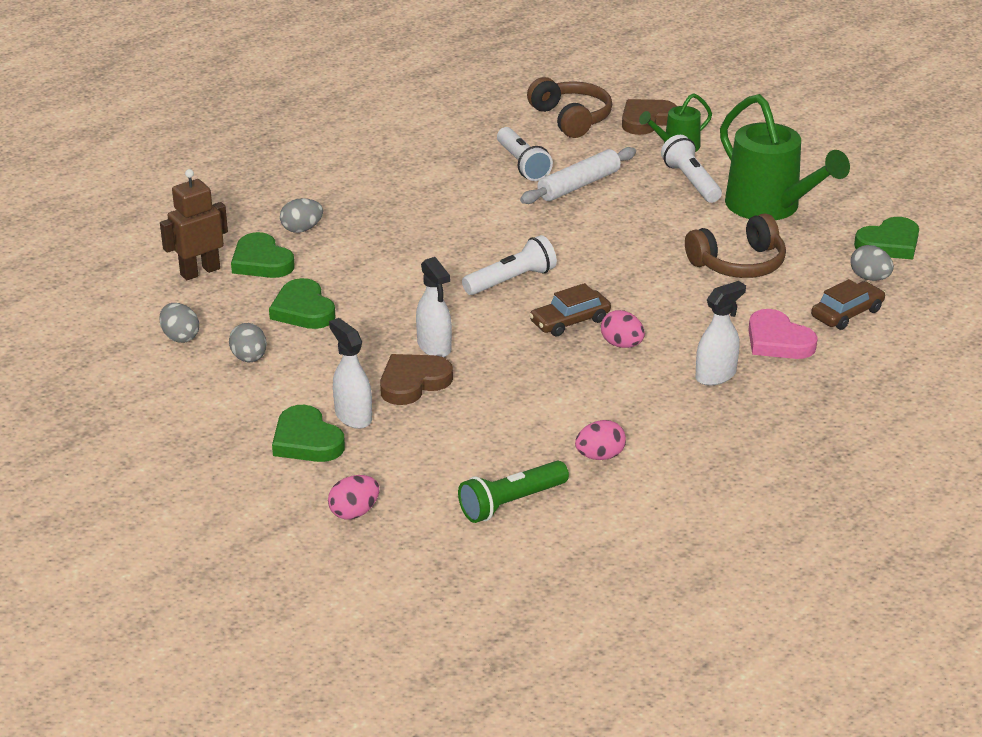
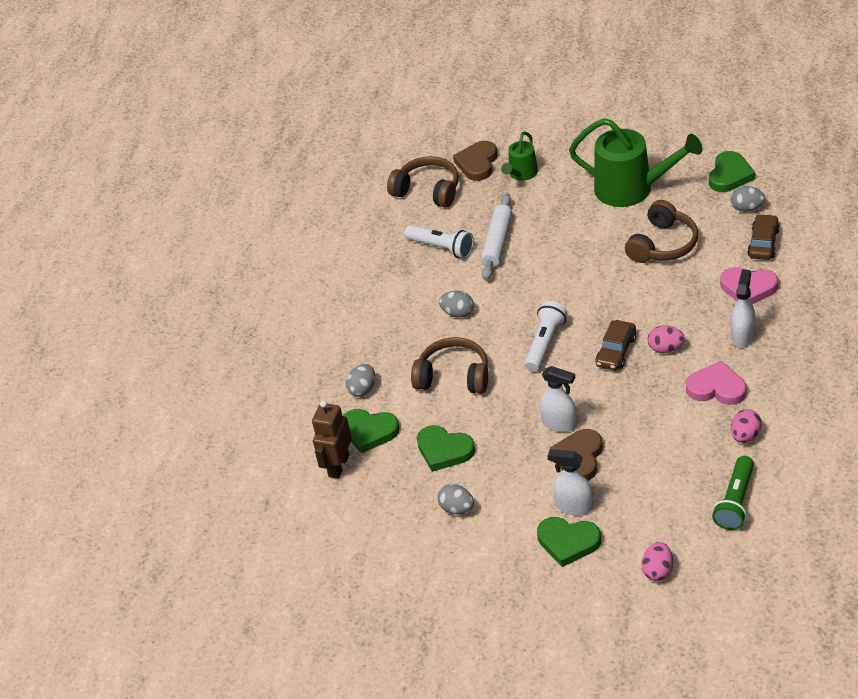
camera: 30 degrees left, 10 degrees up
(180, 337) = (392, 523): grey egg -> grey egg (458, 313)
(392, 261) = (453, 377): none -> brown headphones
(627, 402) = (716, 388): none -> pink heart
(691, 182) = (563, 197): white flashlight -> none

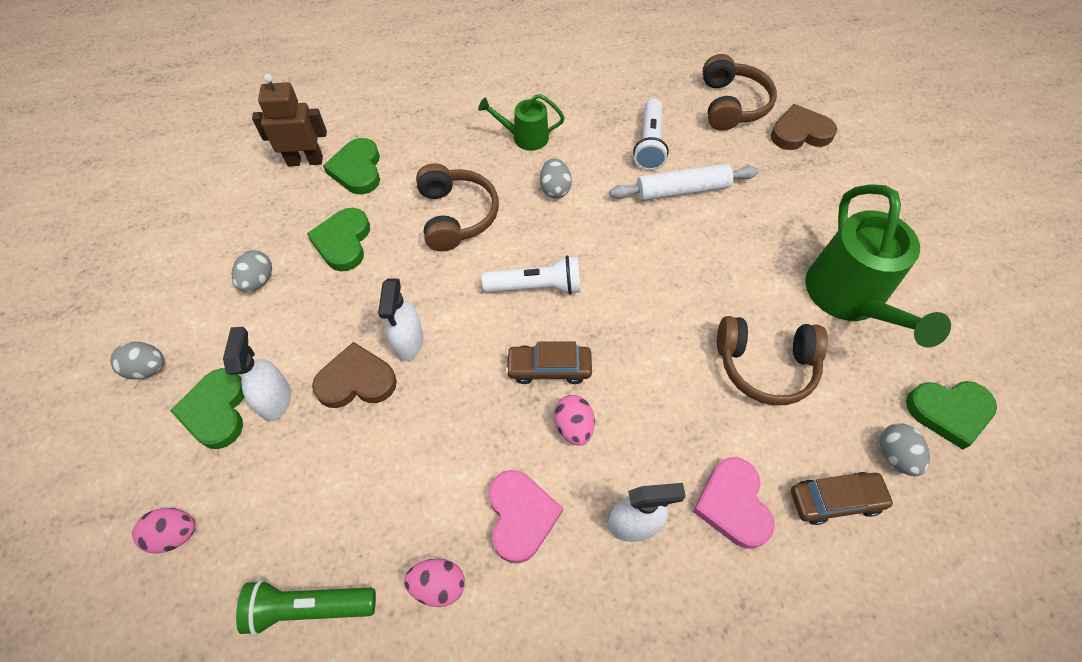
camera: 60 degrees right, 15 degrees up
(363, 389) = (416, 146): grey egg -> grey egg (148, 369)
(521, 174) = (807, 177): green watering can -> green watering can (524, 137)

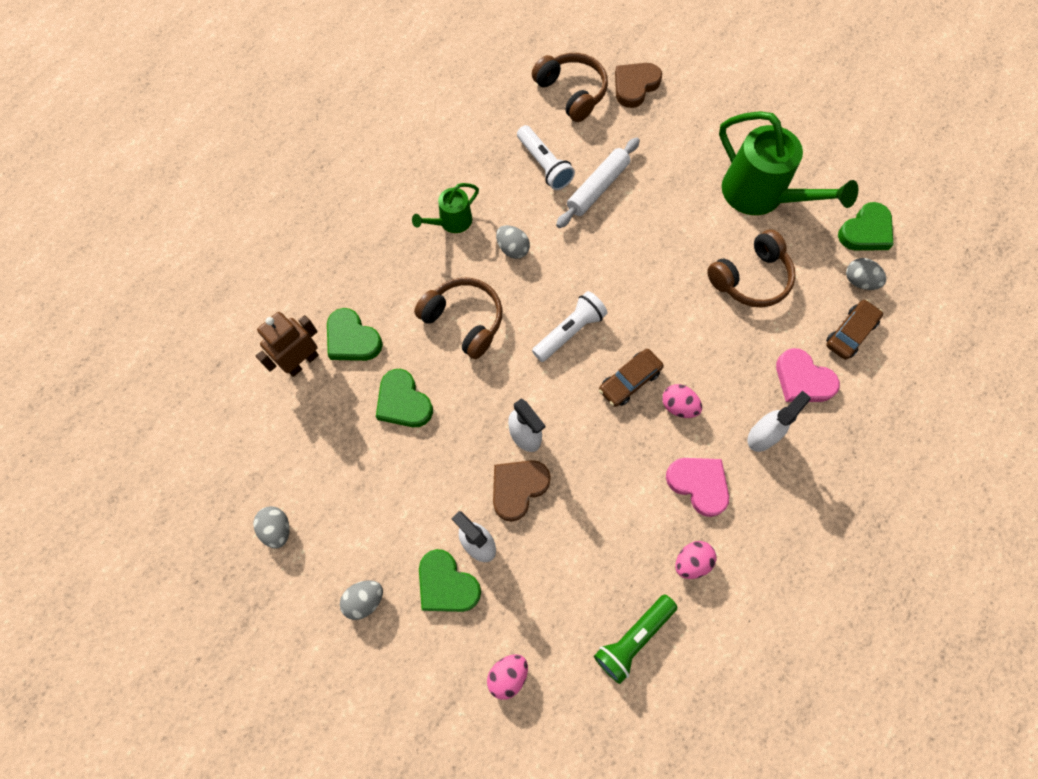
camera: 40 degrees left, 10 degrees up
(258, 281) = (372, 478): grey egg -> grey egg (277, 529)

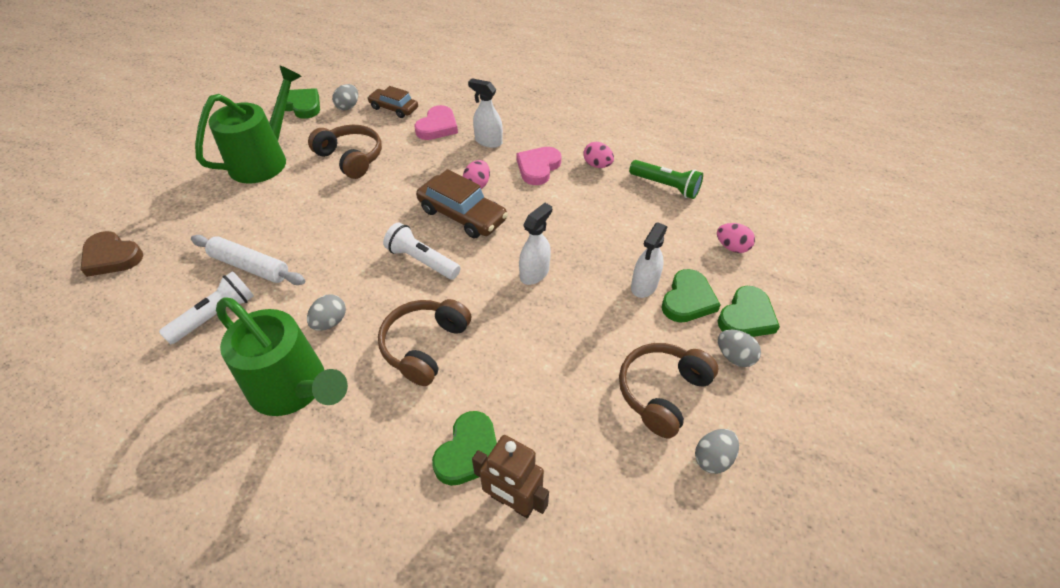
camera: 105 degrees left, 20 degrees down
(403, 402) = (531, 378): green heart -> green heart (746, 317)
(451, 222) = (294, 388): green watering can -> green watering can, size x1.92
(518, 488) = (584, 269): brown heart -> none
(571, 93) = (109, 309): brown headphones -> brown headphones (662, 392)
(629, 381) = (462, 215): brown car -> brown car, size x1.54

